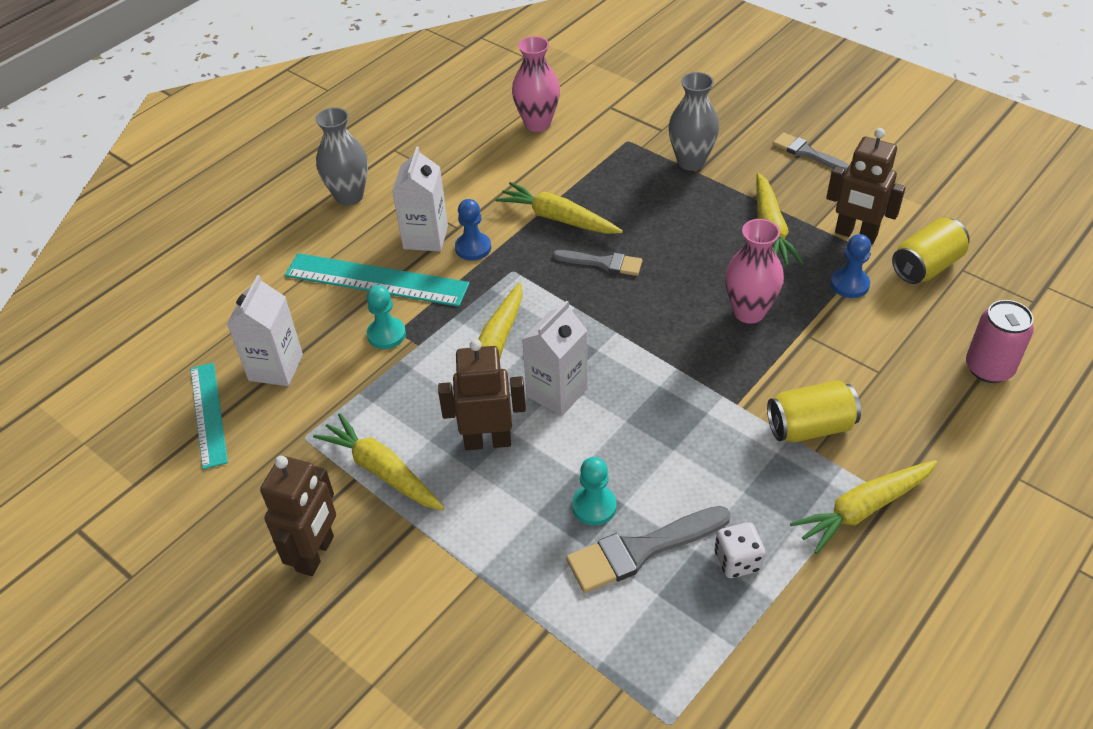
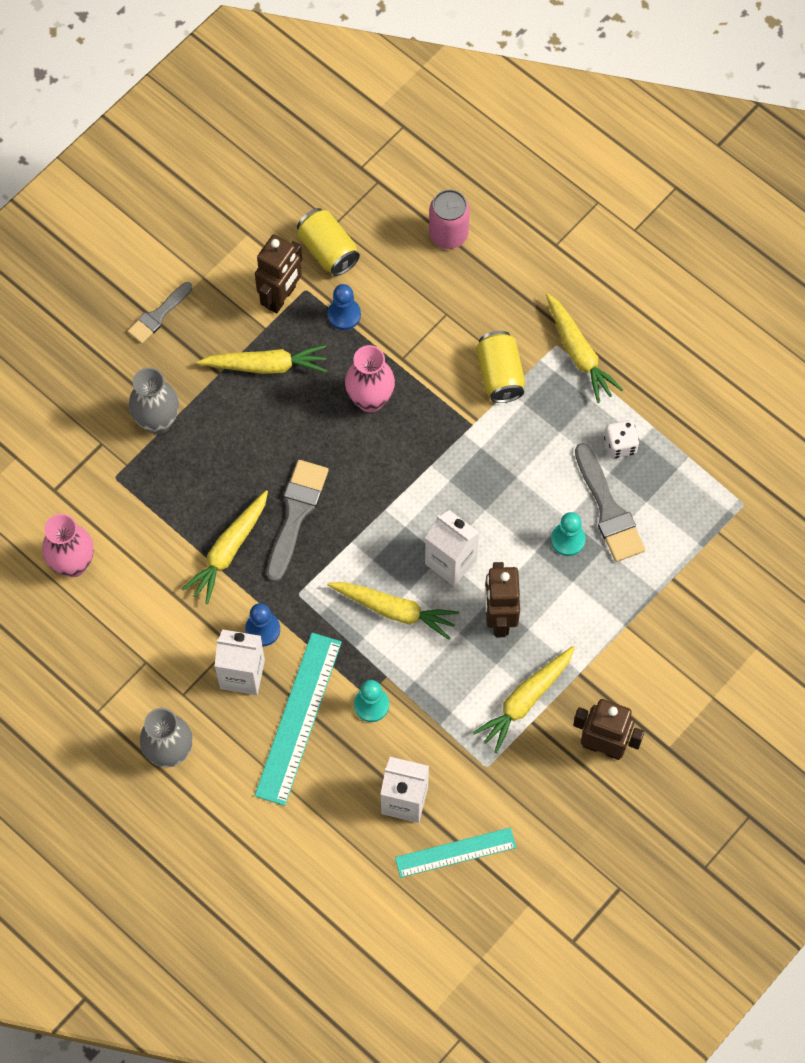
camera: 90 degrees left, 20 degrees up
(603, 263) = (296, 514): grey brush -> grey brush, size x1.55

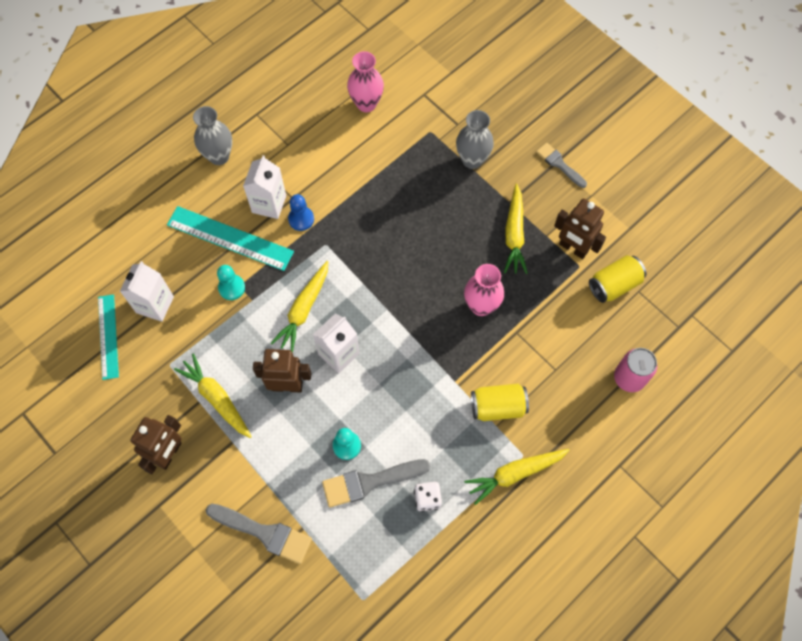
camera: 95 degrees right, 0 degrees up
(229, 550) = (365, 201): yellow carrot -> none
(296, 514) = (389, 247): grey brush -> grey brush (264, 533)
(344, 315) = (556, 292): blue pawn -> none

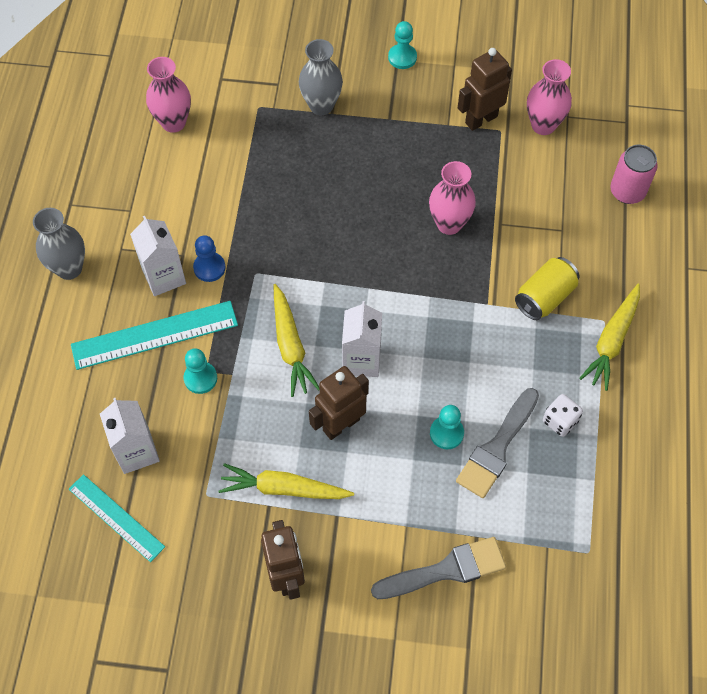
camera: 40 degrees left, 5 degrees down
(514, 234) = (419, 143): yellow carrot -> none
(559, 164) = (402, 57): grey brush -> turquoise pawn
(573, 248) = (481, 119): brown robot -> brown robot turned 150 degrees clockwise
(614, 285) = (543, 125): yellow can -> pink vase

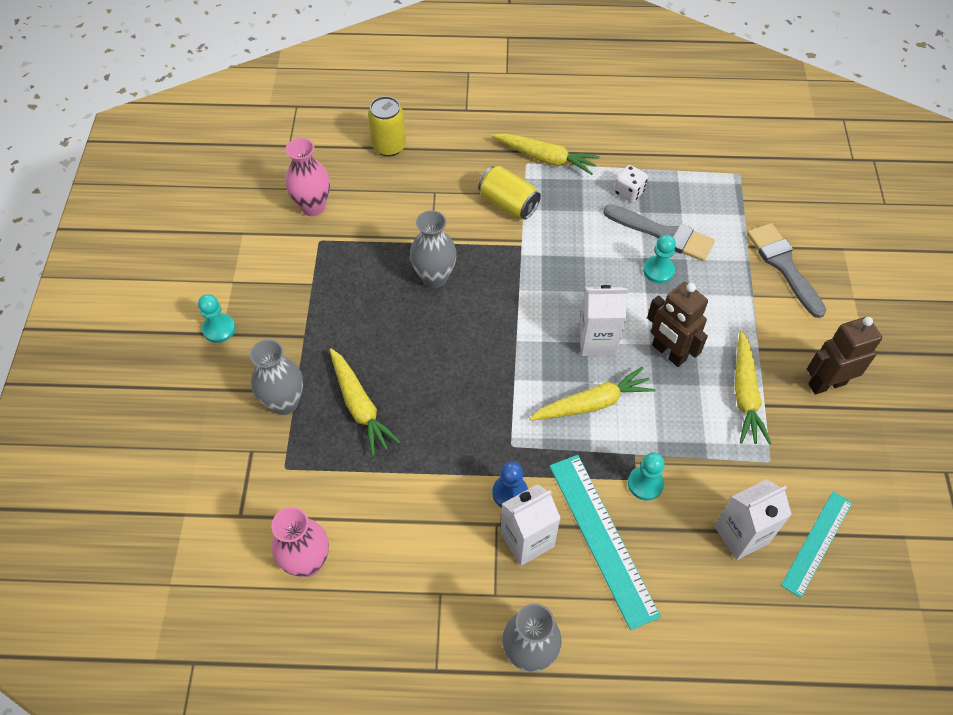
camera: 95 degrees left, 5 degrees down
(311, 159) = (360, 406): none -> yellow carrot
(449, 224) = (434, 278): pink vase -> grey vase
(481, 119) = (305, 256): brown robot -> none
(627, 191) = (389, 146): pink can -> yellow can

